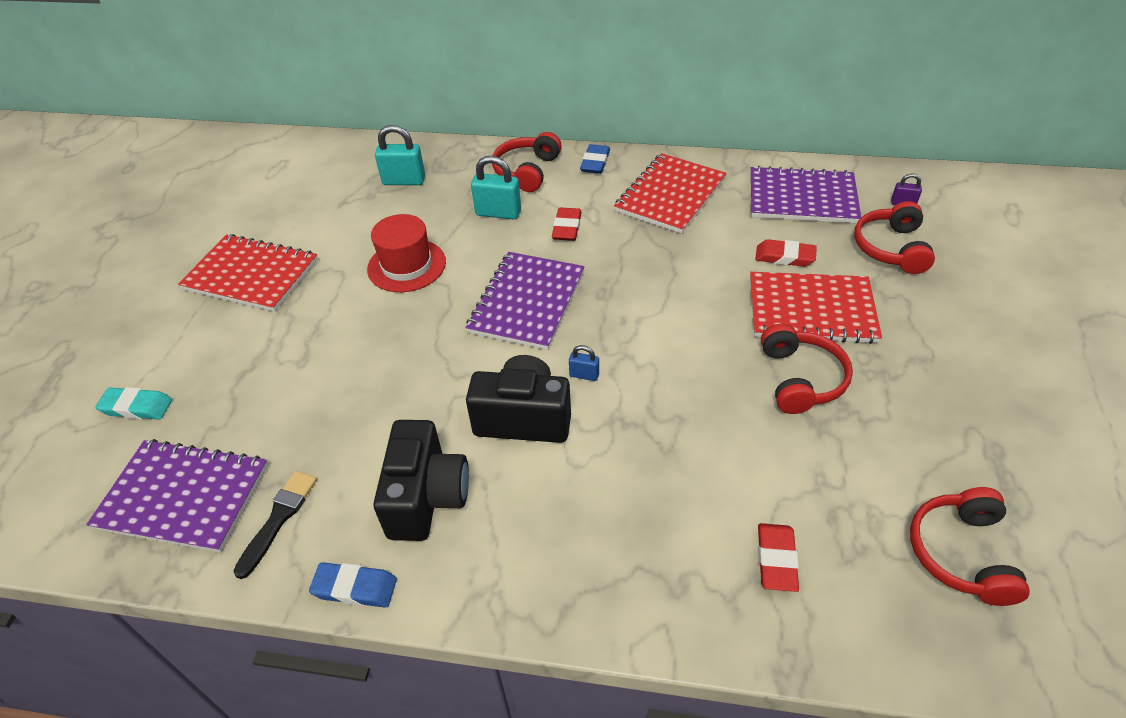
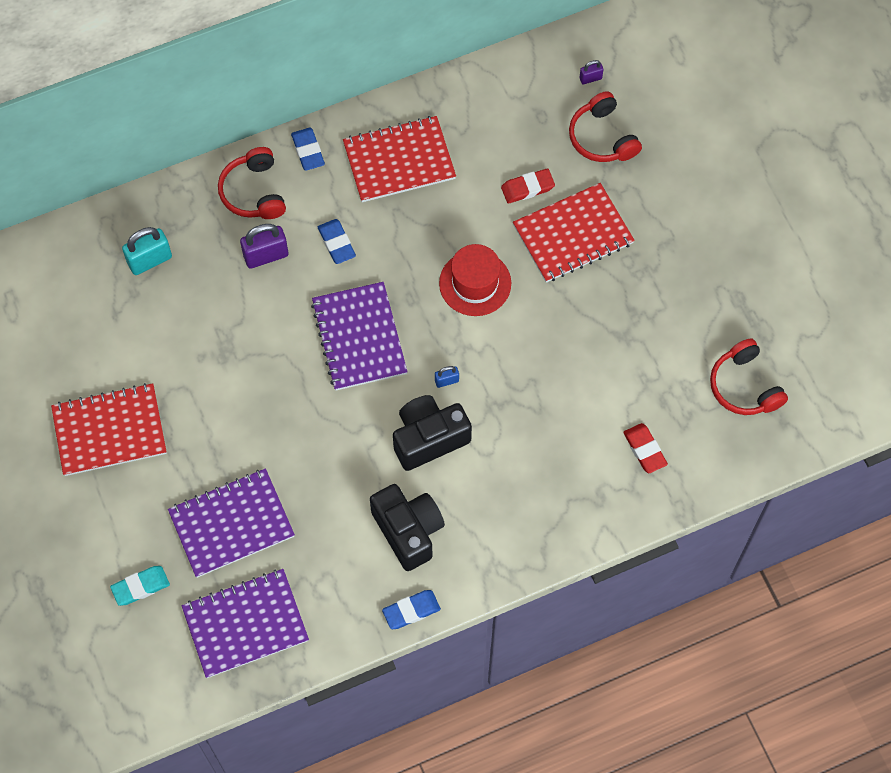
camera: 35 degrees left, 20 degrees up
(278, 519) = (324, 600): black brush -> none
(406, 265) = (233, 352): red hat -> red hat (475, 283)
(498, 213) = (266, 255): turquoise padlock -> purple padlock
(567, 228) = (336, 243): red eraser -> blue eraser
(670, 195) = (399, 161): red notebook -> red notebook turned 75 degrees clockwise
(801, 379) = (595, 303): red headphones -> none
(802, 198) = (508, 111): purple notebook -> purple notebook (231, 524)

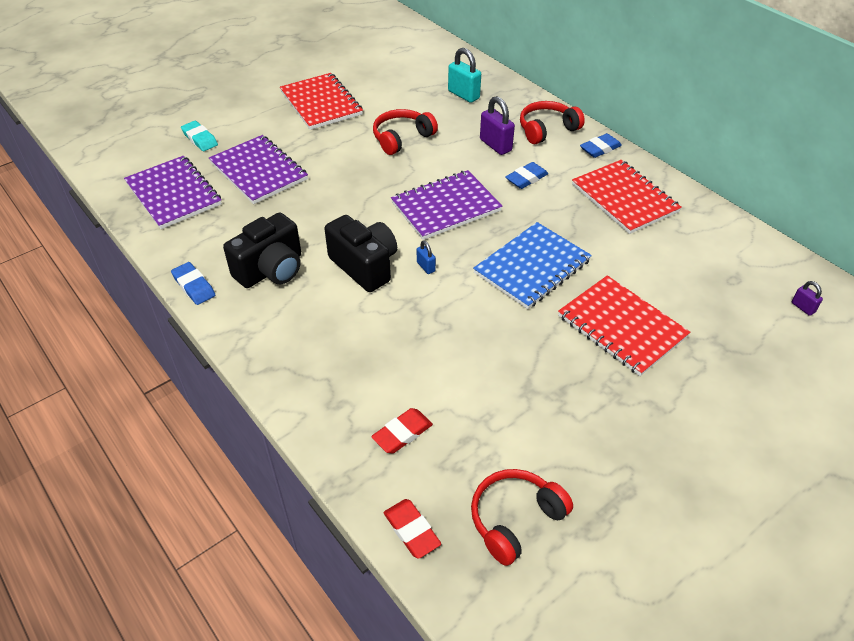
camera: 75 degrees right, 20 degrees down
(475, 283) = (532, 267): red hat -> blue notebook
(527, 188) = (651, 284): red eraser -> red eraser (411, 530)
(602, 137) = (744, 329): red headphones -> red headphones (402, 138)

